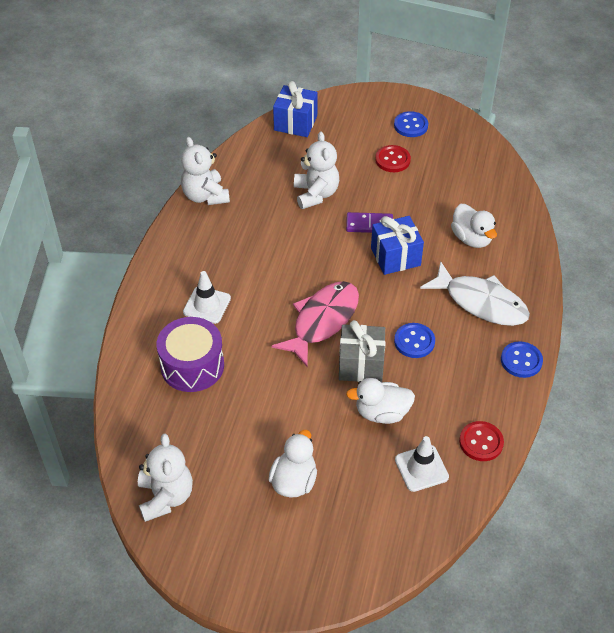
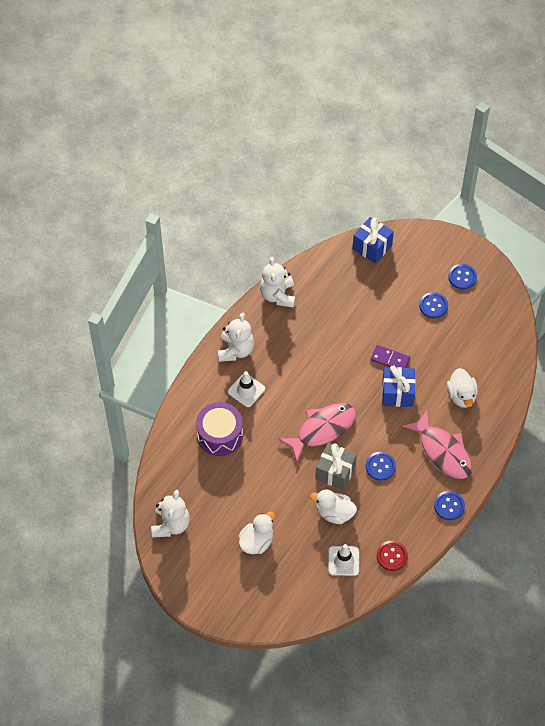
camera: 20 degrees right, 10 degrees up
(316, 194) = (361, 319): white teddy bear -> white teddy bear (235, 350)
(392, 160) = (433, 306): red button -> blue button
(481, 302) = (443, 451): white fish -> pink fish

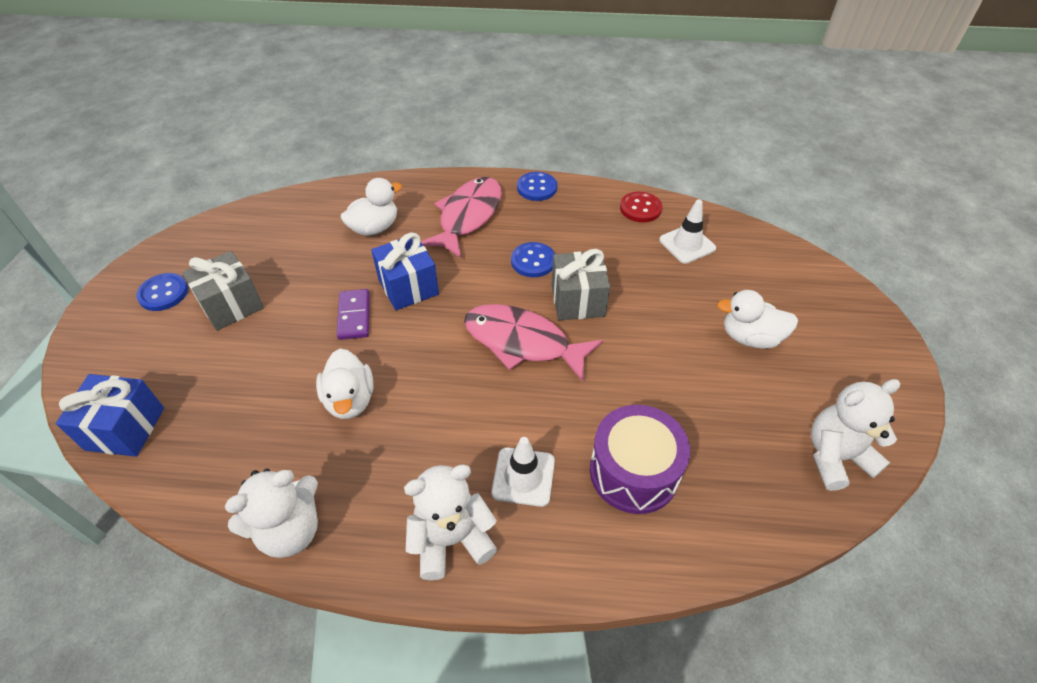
camera: 120 degrees left, 10 degrees down
(334, 513) = (635, 277): white duck -> white duck (350, 400)
(433, 306) = (231, 305): blue button -> grey gift

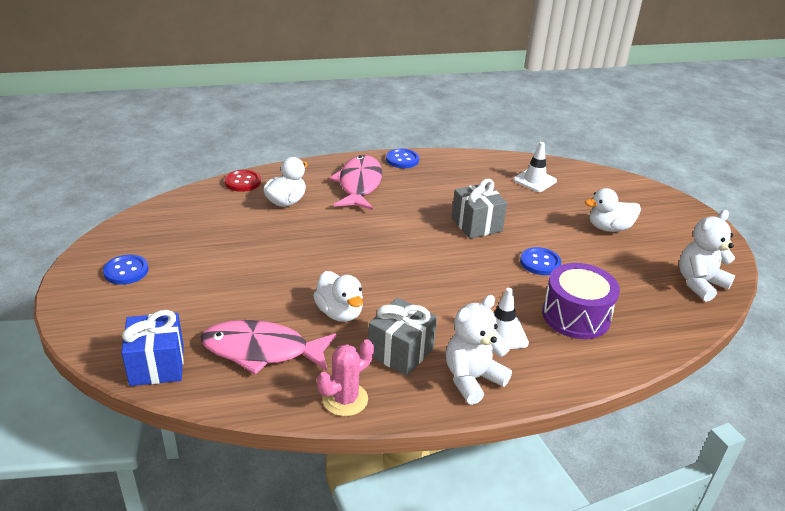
camera: 20 degrees left, 15 degrees down
(231, 305) = (195, 269): grey gift -> grey gift (400, 352)
(290, 530) = (345, 399): white teddy bear -> pink cactus
(354, 316) = (307, 260): purple domino -> none
(408, 287) = (340, 235): blue gift -> none
(522, 342) = (451, 256): pink fish -> pink fish (261, 350)
(533, 261) = (428, 206): blue button -> blue button (540, 263)
(640, 208) = (488, 163): red button -> red button (243, 182)

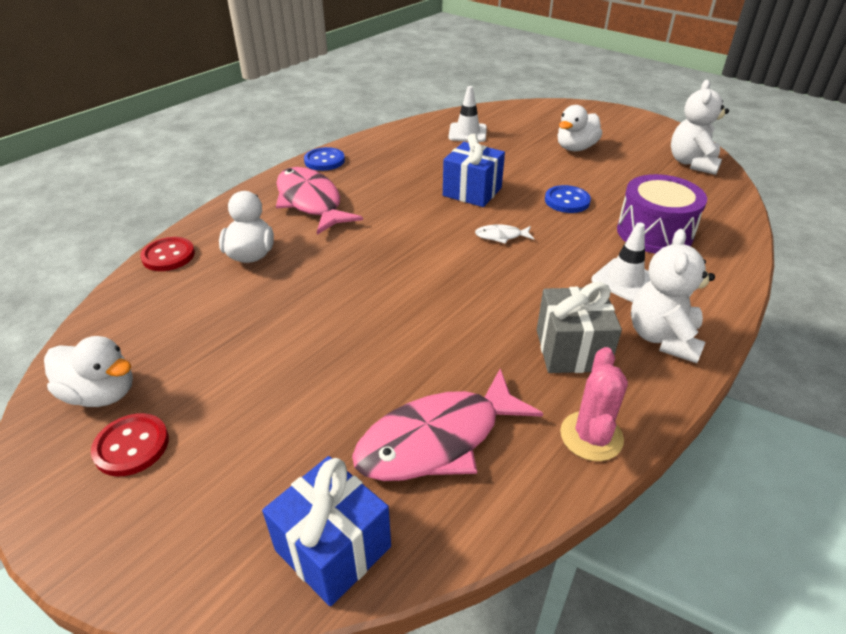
camera: 35 degrees left, 5 degrees up
(126, 271) = (131, 446): blue button -> red button
(339, 313) = (462, 344): white duck -> white duck (101, 394)
(454, 263) = (501, 236): none -> white fish
(476, 225) = (472, 192): grey gift -> blue gift

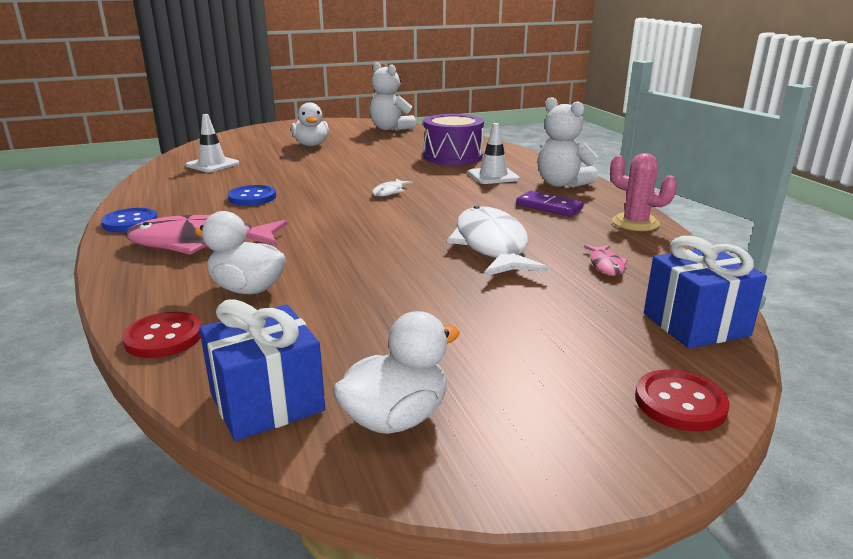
camera: 60 degrees left, 15 degrees down
(131, 446) = (507, 406): red button -> red button (680, 403)
(423, 343) = (491, 246): none -> white fish
(437, 440) = (606, 265): pink fish -> pink fish, size x0.43
(472, 192) = (310, 185): blue gift -> blue gift (267, 402)
(567, 201) = (377, 165): blue button -> blue button (252, 197)
(571, 350) = (549, 207): grey gift -> purple domino

